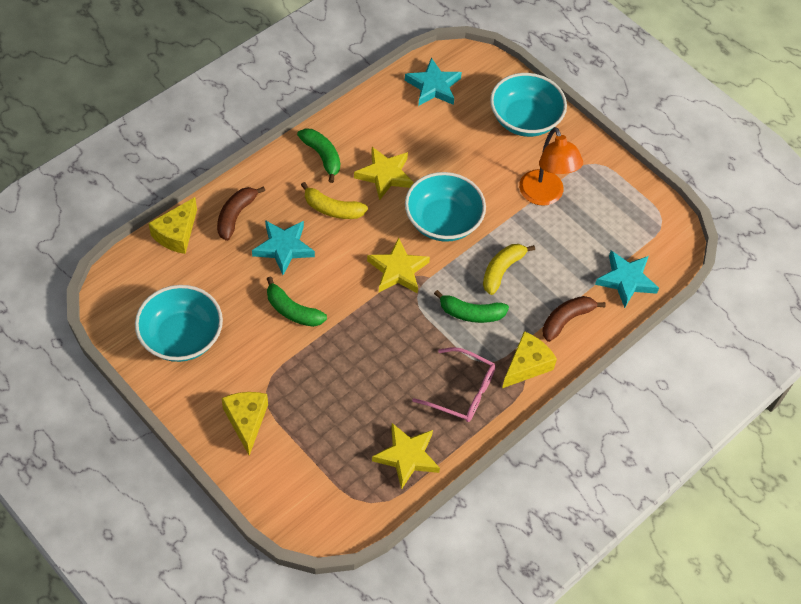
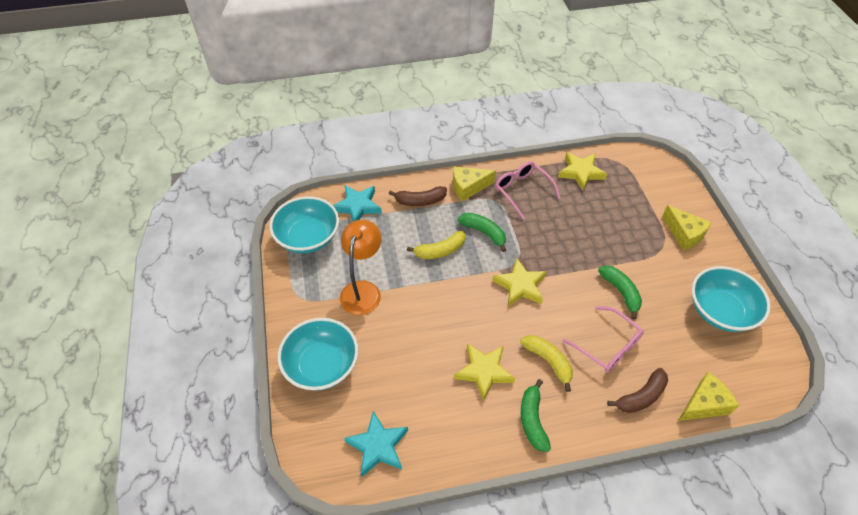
camera: 145 degrees left, 5 degrees down
(246, 421) = (684, 234): yellow cheese -> yellow cheese turned 60 degrees counterclockwise
(284, 248) = (607, 346): turquoise star -> pink glasses
(443, 221) = (459, 307): turquoise bowl -> turquoise bowl (308, 237)

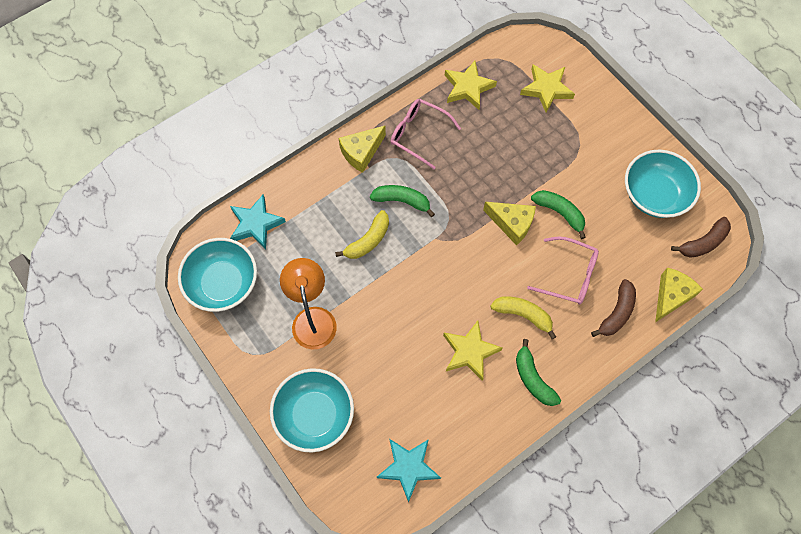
camera: 25 degrees left, 15 degrees up
(420, 201) = (319, 190): brown banana -> brown banana (703, 243)
(520, 286) = (464, 246): yellow star -> yellow star (546, 89)
(684, 234) = (594, 122): yellow cheese -> yellow cheese (512, 224)

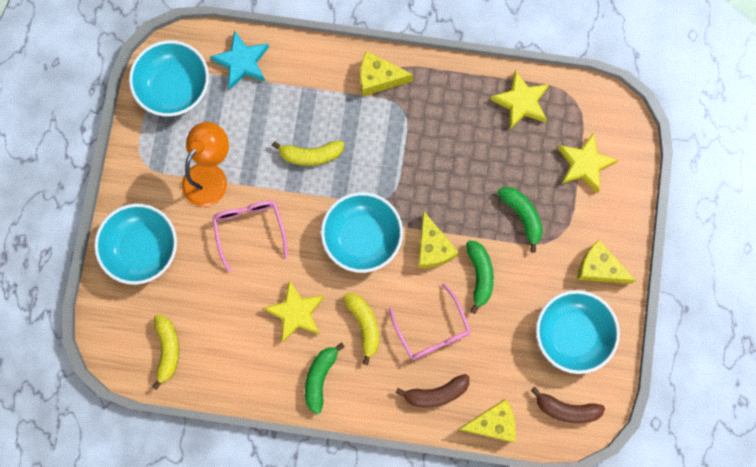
camera: 45 degrees right, 10 degrees up
(402, 201) = (368, 148): green banana -> green banana (522, 216)
(408, 467) = (167, 350): turquoise star -> yellow banana
(418, 134) = (439, 105): pink glasses -> pink glasses (249, 229)
(460, 260) = (362, 237): none -> turquoise bowl
(624, 141) = (599, 268): none -> yellow cheese

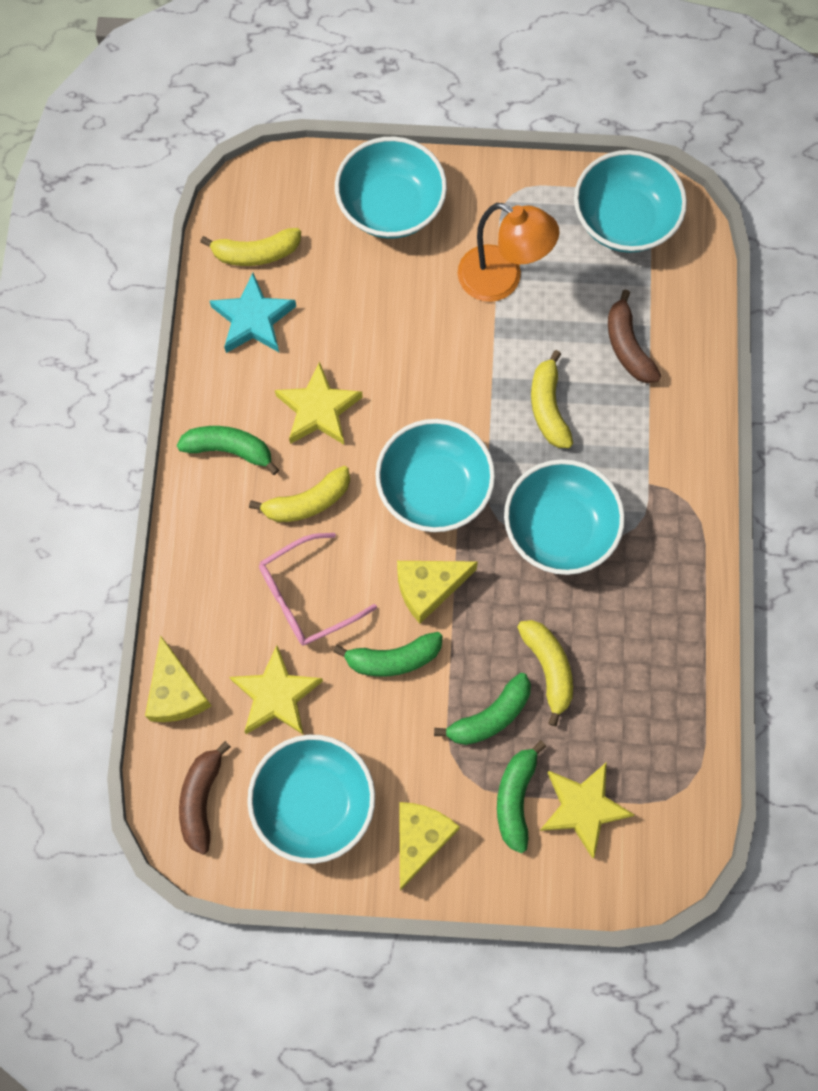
camera: 85 degrees right, 5 degrees down
(242, 62) = (674, 303): turquoise star -> turquoise star (253, 319)
(249, 229) = (431, 338): pink glasses -> none
(378, 78) = (678, 491): yellow cheese -> none
(398, 157) = (560, 528): none -> turquoise bowl
(436, 393) = (215, 608): brown banana -> brown banana (627, 346)
(493, 175) = (548, 669): none -> yellow banana
(521, 102) = (670, 703): yellow star -> yellow star (276, 695)
(576, 205) = (515, 798): none -> green banana

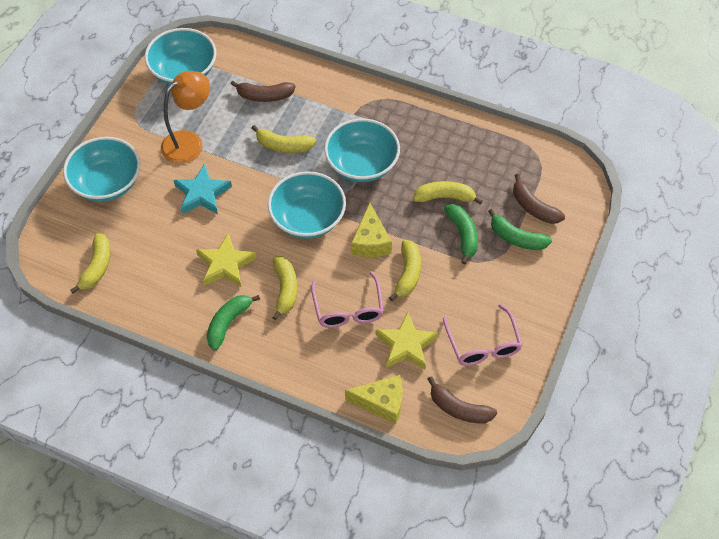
camera: 70 degrees left, 15 degrees down
(253, 319) = (143, 282): turquoise star -> turquoise star (202, 194)
(314, 802) = (483, 344): turquoise bowl -> pink glasses
(393, 659) = (407, 274): green banana -> yellow banana
(420, 839) = (525, 294): yellow cheese -> none
(583, 808) = (533, 207): yellow star -> brown banana

